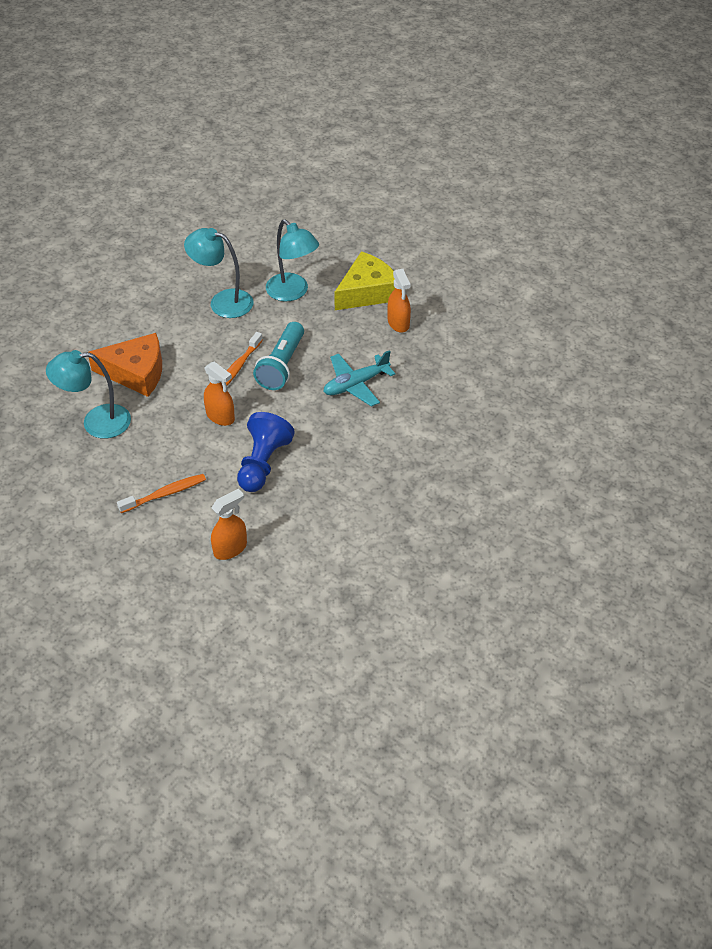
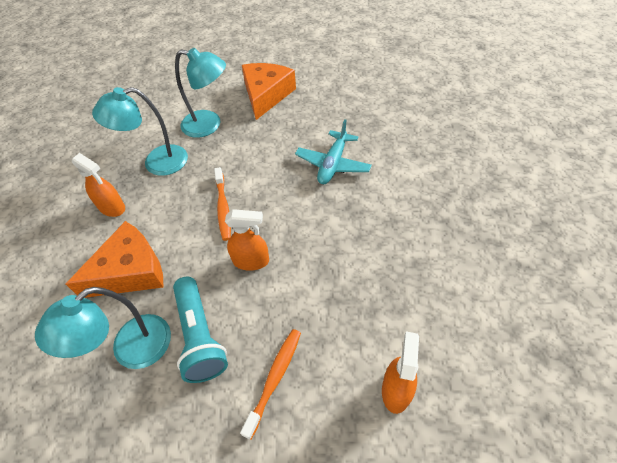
camera: 35 degrees left, 5 degrees up
(263, 464) = (333, 279): blue pawn -> none
(282, 366) = (259, 184): turquoise flashlight -> turquoise flashlight (200, 336)
(367, 292) = (266, 95): yellow cheese -> orange cheese
(398, 323) = (312, 103): orange spray bottle -> orange spray bottle (112, 207)

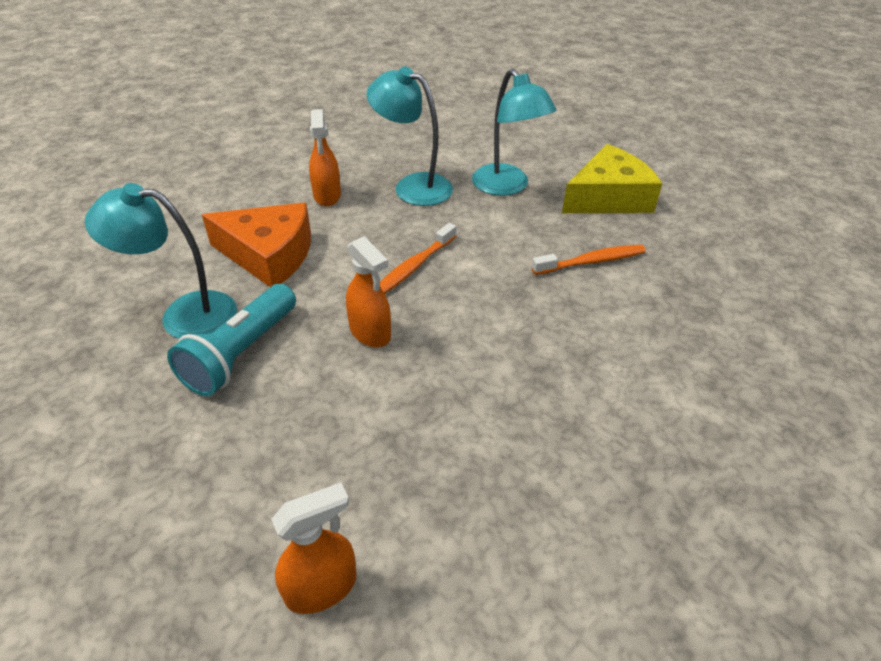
camera: 45 degrees right, 10 degrees down
(266, 95) = (608, 197): orange cheese -> yellow cheese
(275, 378) = (241, 449): orange toothbrush -> orange toothbrush (591, 261)
(333, 164) = (587, 314): turquoise plane -> none

